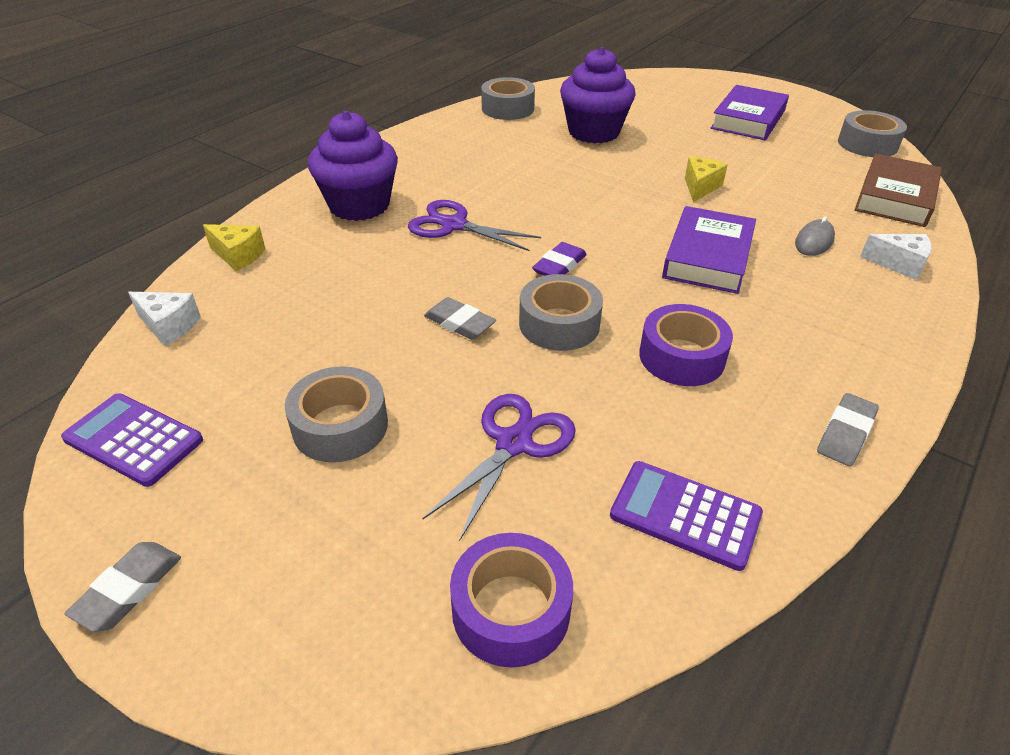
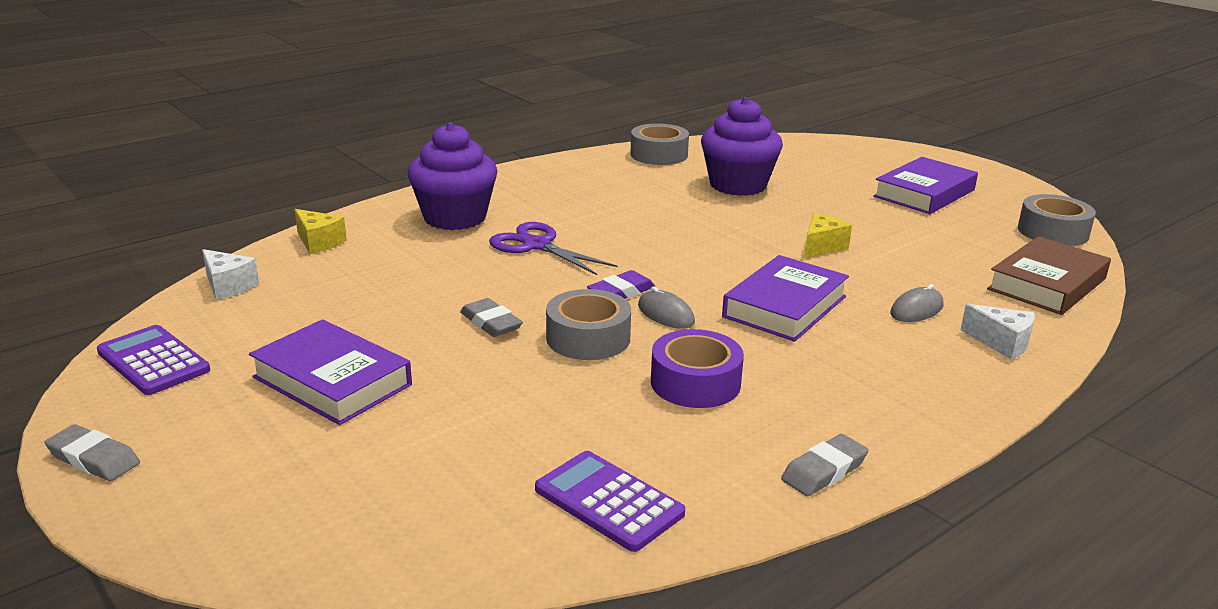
camera: 15 degrees right, 15 degrees down
(128, 589) = (94, 459): grey eraser -> grey eraser turned 75 degrees clockwise
(340, 426) = (332, 381): grey tape -> purple book
(511, 610) = (398, 535): purple tape -> none
(513, 443) = (481, 420): purple scissors -> none
(612, 284) = (665, 314): none -> grey mouse

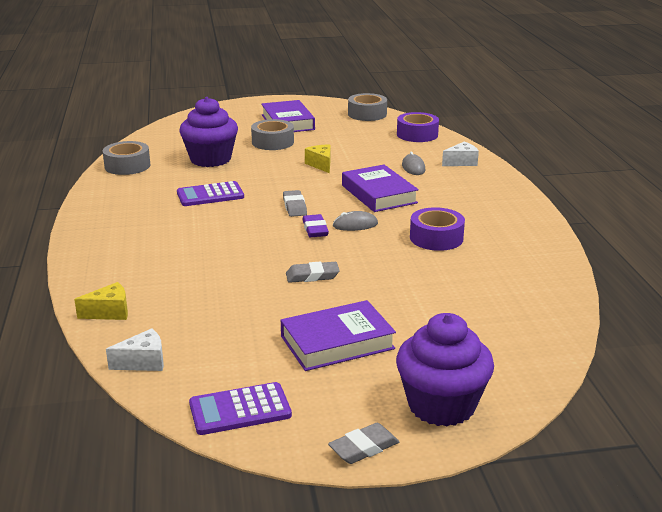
camera: 60 degrees left, 0 degrees up
(455, 218) = (136, 254): purple cupcake -> purple cupcake (441, 405)
(536, 245) = (219, 237): purple scissors -> none
(588, 338) = (361, 252): grey tape -> grey tape (273, 142)
(608, 501) = (528, 288): purple calculator -> purple calculator (210, 195)
(824, 471) = (537, 232): grey eraser -> grey eraser (294, 206)
(1047, 284) = (417, 134): brown book -> purple tape

